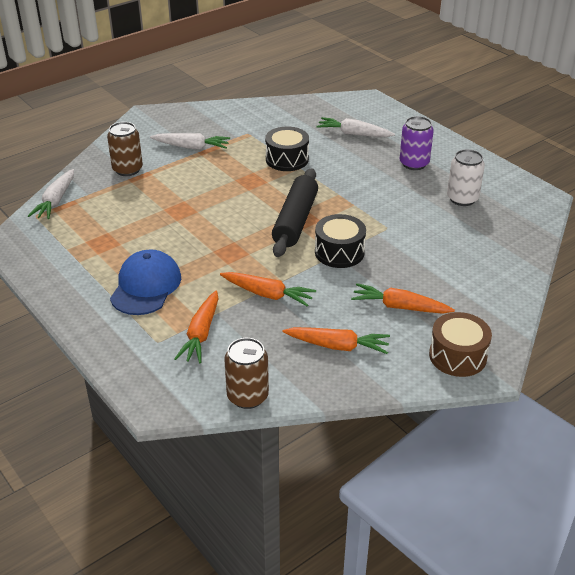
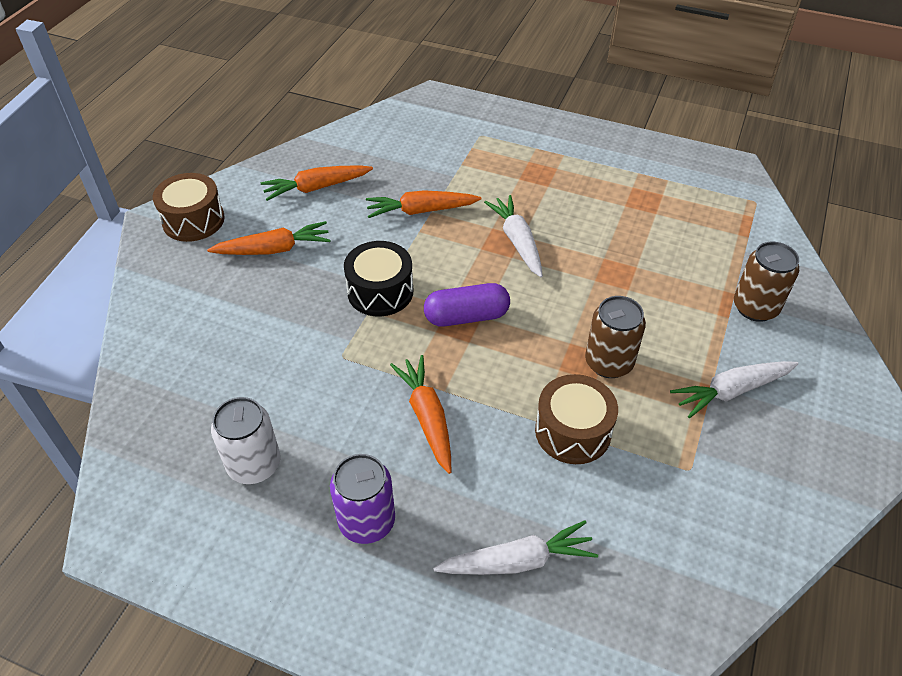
camera: 150 degrees right, 10 degrees up
(56, 201) = (764, 227): white carrot -> white carrot (517, 241)
(146, 286) = (546, 174): blue cap -> none
(201, 333) = (450, 153): orange carrot -> orange carrot (427, 417)
(247, 396) = (367, 124): brown can -> brown can (609, 363)
(287, 159) = (573, 431): black drum -> brown drum
(295, 221) = (466, 316): black rolling pin -> purple capsule

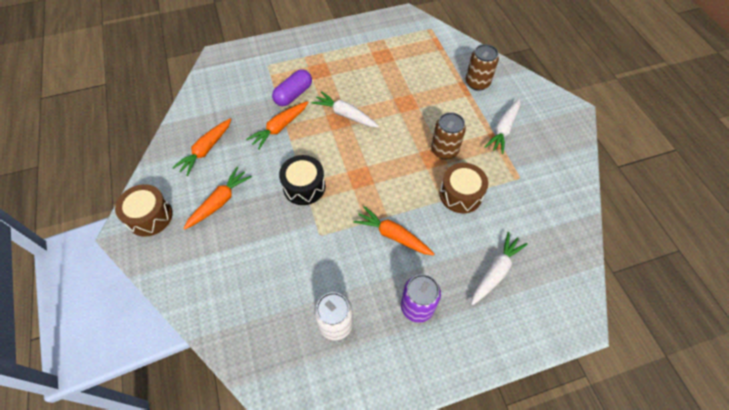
camera: 40 degrees left, 10 degrees up
(466, 316) = (360, 171): purple capsule -> purple capsule (293, 94)

